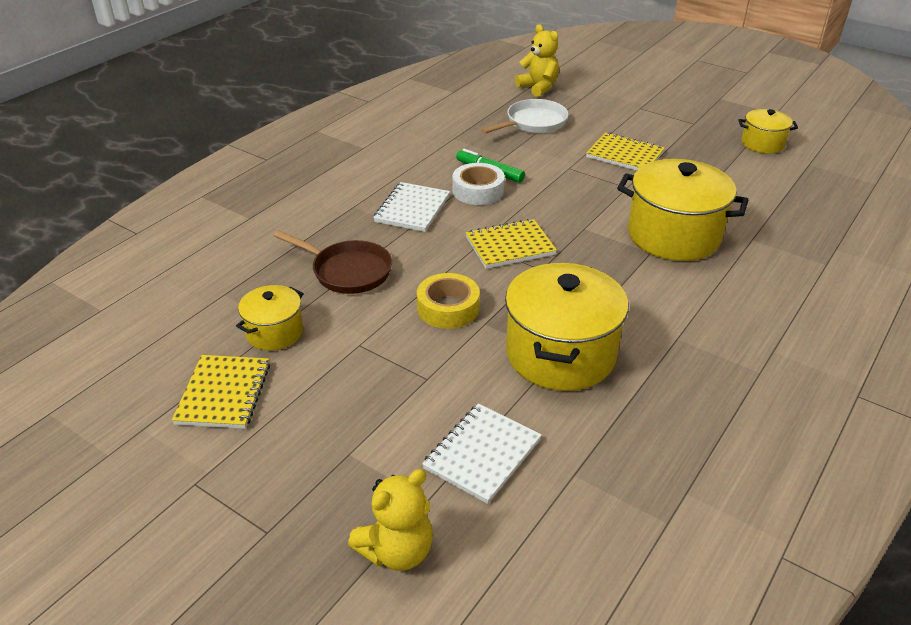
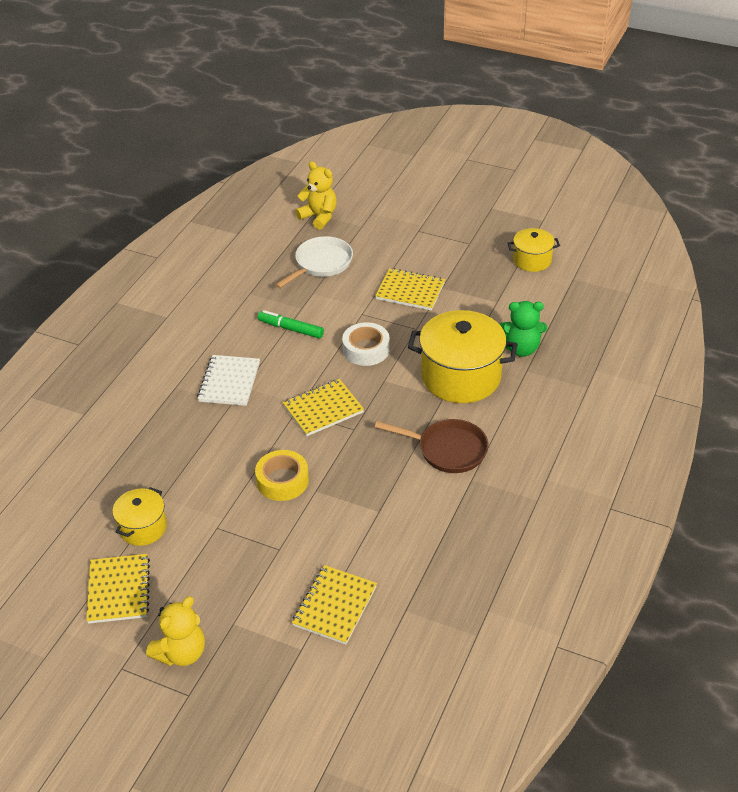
camera: 10 degrees left, 5 degrees up
(347, 271) = (188, 457): brown pan -> brown pan (447, 450)
(397, 551) = (287, 691): yellow teddy bear -> yellow teddy bear (181, 653)
(478, 191) = (284, 352): white tape -> white tape (366, 349)
(482, 454) = (335, 606): white notebook -> yellow notebook
(560, 354) = (381, 509): yellow pot -> none
(746, 218) = (521, 348): none -> green teddy bear

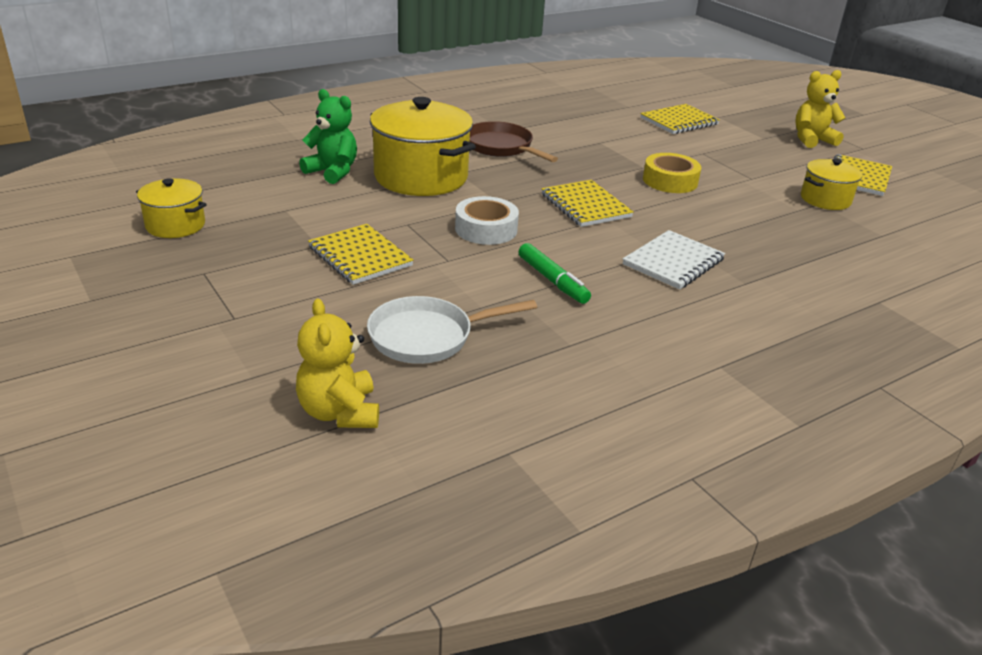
camera: 150 degrees left, 10 degrees down
(323, 409) = (585, 206): yellow notebook -> yellow notebook turned 60 degrees clockwise

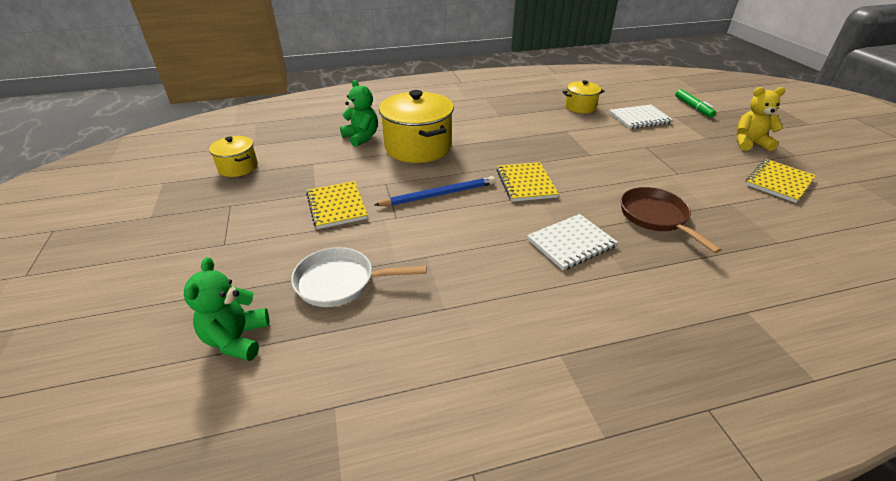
camera: 20 degrees right, 5 degrees up
(339, 412) = (237, 339): yellow teddy bear -> green teddy bear
(486, 229) = (439, 194): white tape -> blue pencil
(501, 147) = (489, 129): brown pan -> brown pan (656, 217)
(552, 280) = (463, 246): green marker -> green marker (693, 107)
(670, 181) = (606, 169): yellow tape -> none
(679, 121) = (639, 118): yellow notebook -> white notebook
(825, 199) = (737, 200): yellow pot -> yellow pot (580, 107)

